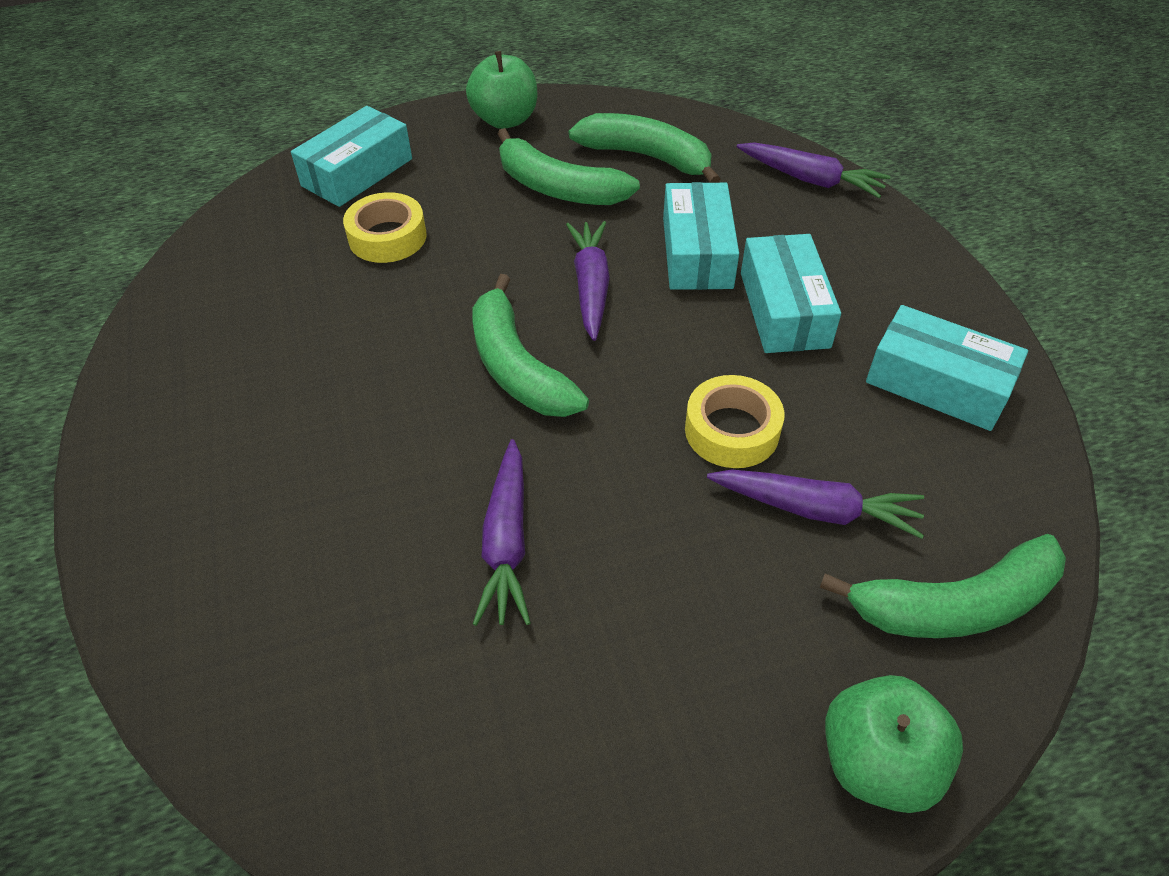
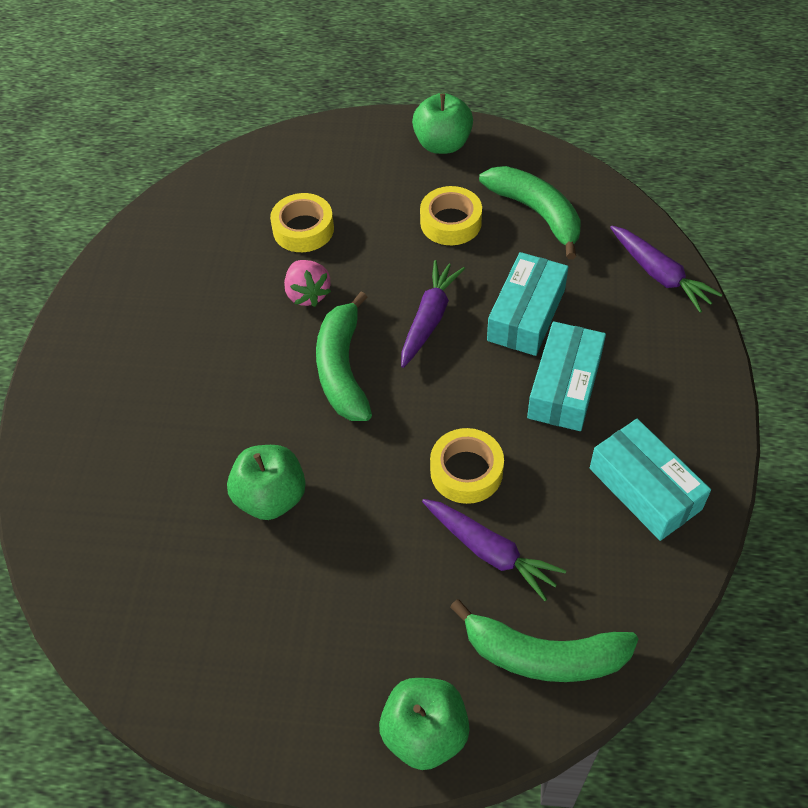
camera: 25 degrees right, 5 degrees up
(357, 172) = (307, 163): turquoise box -> none
(429, 301) = (307, 294): none -> pink strawberry
(506, 542) = (271, 497): purple carrot -> green apple
(558, 188) = (450, 222): green banana -> yellow tape

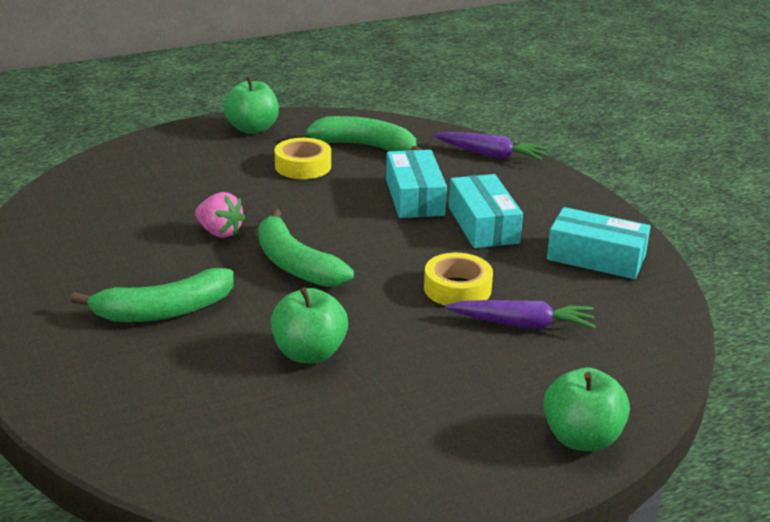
camera: 35 degrees left, 25 degrees down
(303, 229) = (177, 199): yellow tape -> none
(429, 319) = (340, 219): purple carrot -> none
(544, 655) = (621, 363): green banana -> green banana (164, 311)

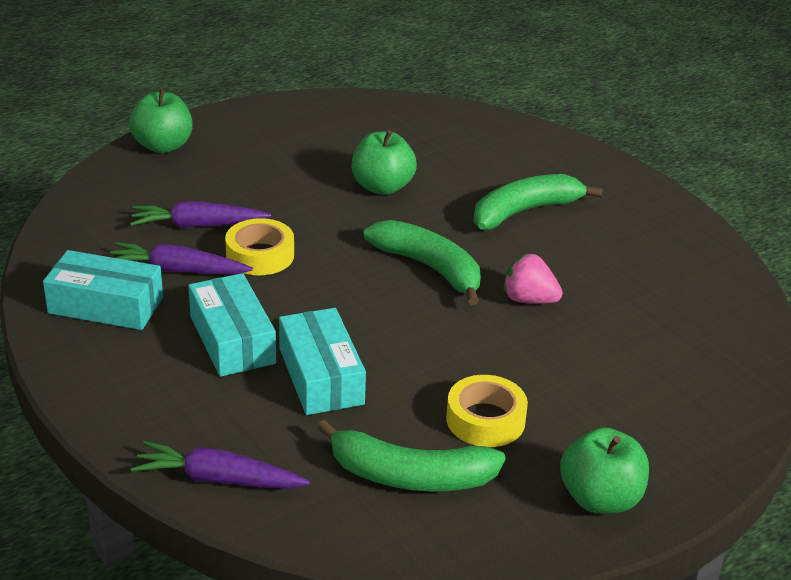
camera: 170 degrees right, 5 degrees up
(537, 281) = (177, 270): none -> purple carrot

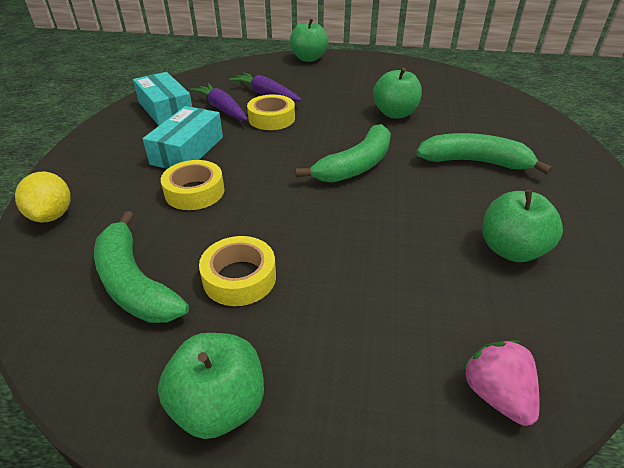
camera: 45 degrees right, 5 degrees up
(218, 479) = (52, 215): purple carrot -> yellow lemon
(321, 376) = (194, 192): turquoise box -> yellow tape
(430, 268) = (356, 166): green banana -> green banana turned 45 degrees clockwise
(529, 300) = (395, 216): pink strawberry -> pink strawberry (496, 394)
(641, 282) = (511, 250): none -> green apple

